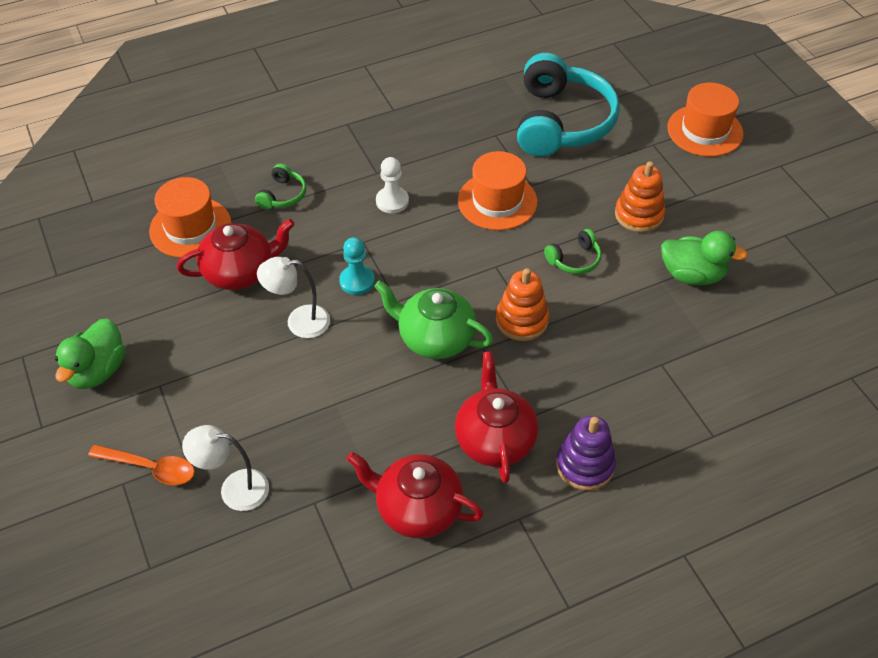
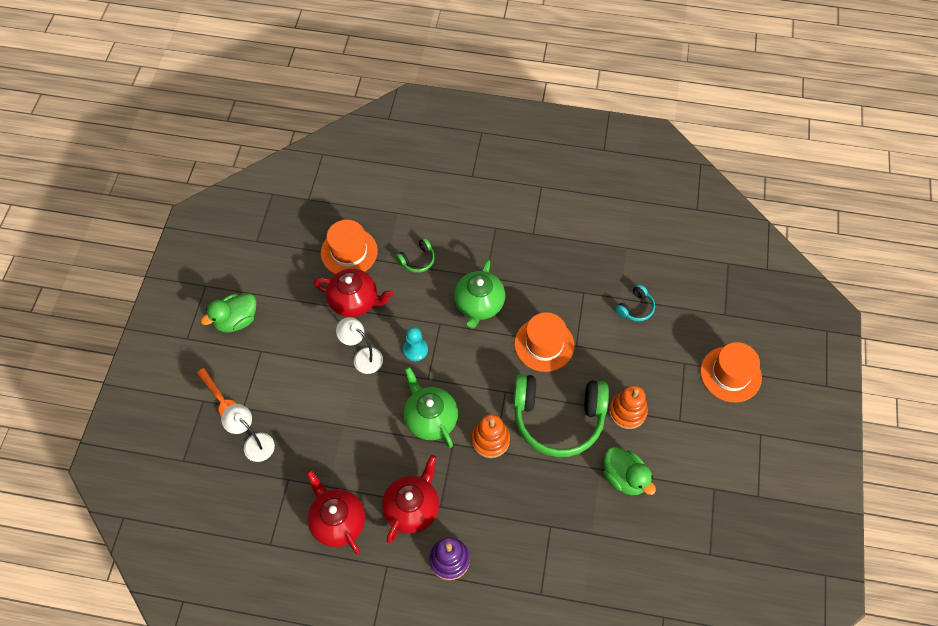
camera: 35 degrees right, 10 degrees up
(392, 201) = (479, 304): white pawn -> green teapot
(560, 122) = (635, 308): turquoise headphones -> turquoise headphones, size x0.42
(574, 259) = (558, 418): green headphones -> green headphones, size x2.38

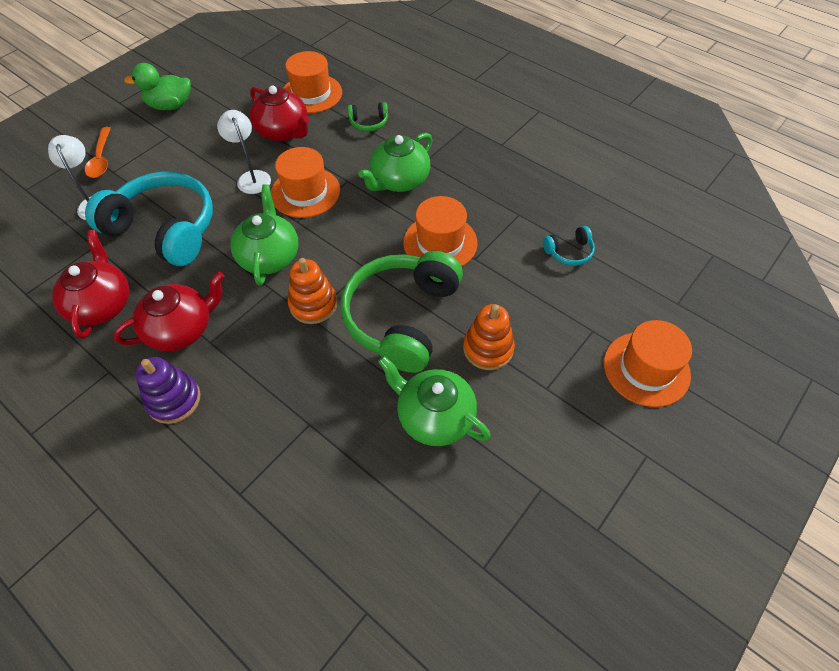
camera: 30 degrees right, 5 degrees down
(331, 437) = (164, 229): none -> turquoise headphones
(415, 350) = (305, 192): turquoise pawn -> orange hat
(558, 418) = (402, 318): green headphones -> green headphones turned 75 degrees clockwise
(624, 478) = (434, 417): green duck -> green teapot

